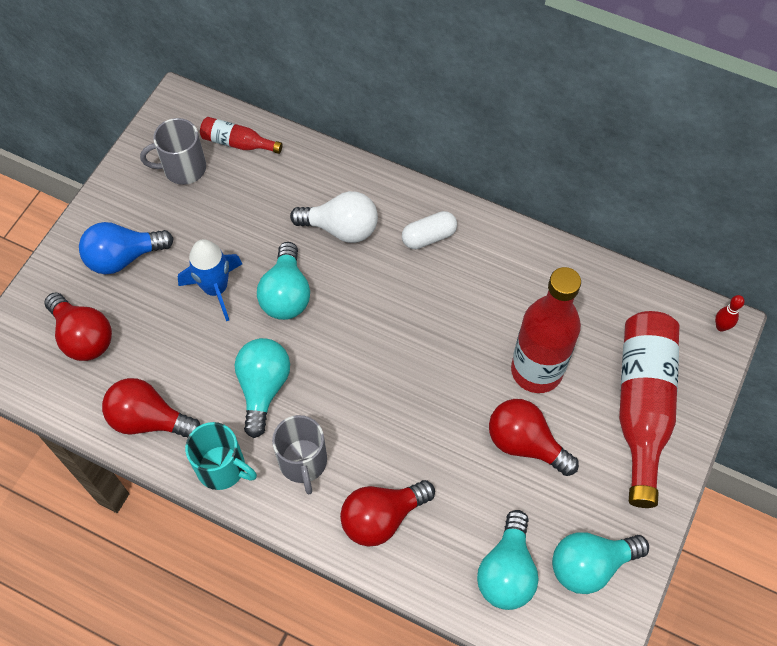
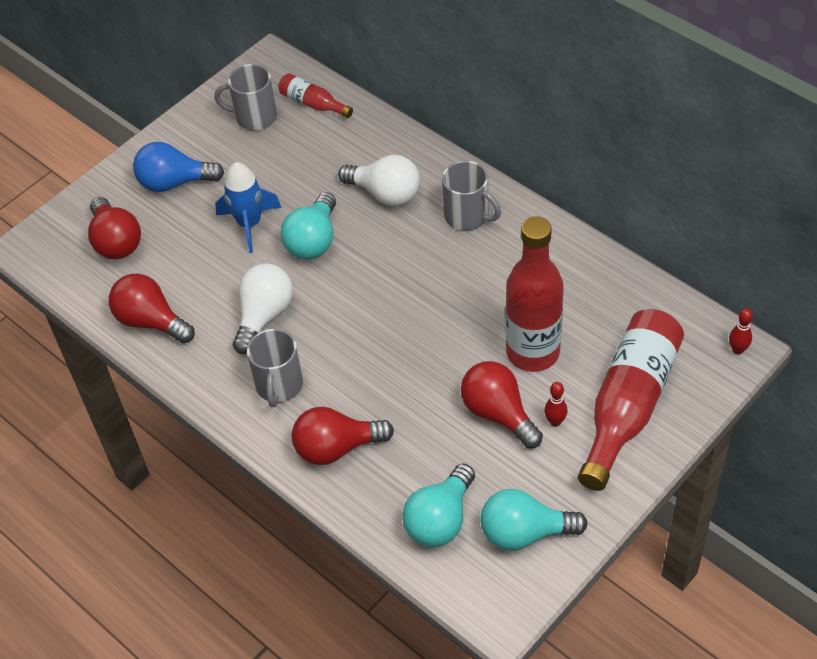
camera: 20 degrees right, 10 degrees down
(222, 468) = (203, 375): turquoise mug -> none
(263, 388) = (264, 315): turquoise light bulb -> white light bulb
(429, 237) = (468, 216): white capsule -> grey mug
(580, 440) = (555, 422): none -> red bowling pin

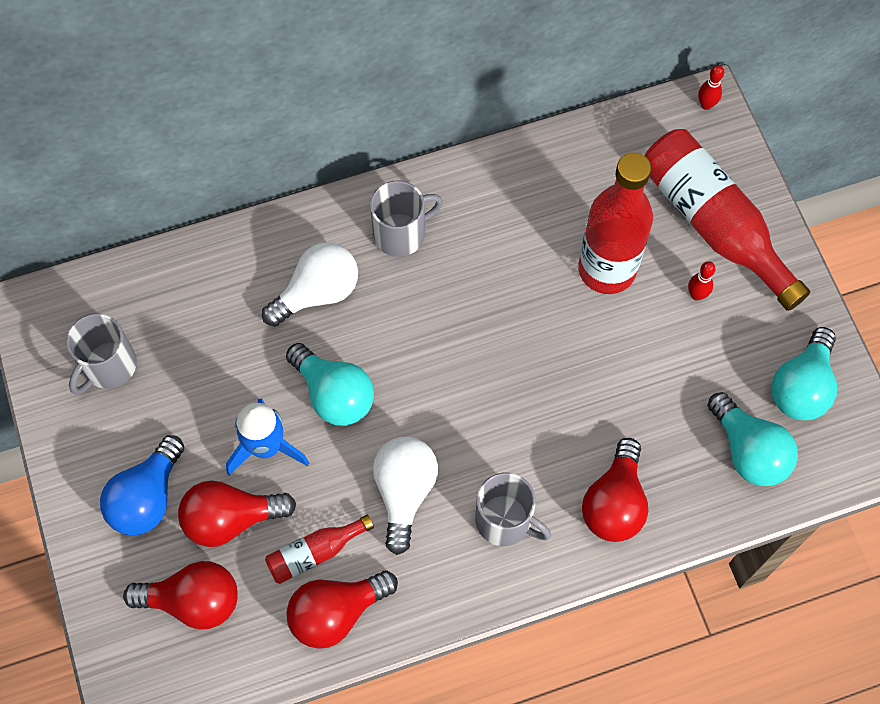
camera: 65 degrees left, 15 degrees up
(264, 315) = (404, 492): white light bulb -> white light bulb turned 45 degrees clockwise
(313, 104) = (134, 297): red bottle -> red bottle (315, 552)
(498, 413) = (659, 337): red light bulb -> red light bulb (231, 519)

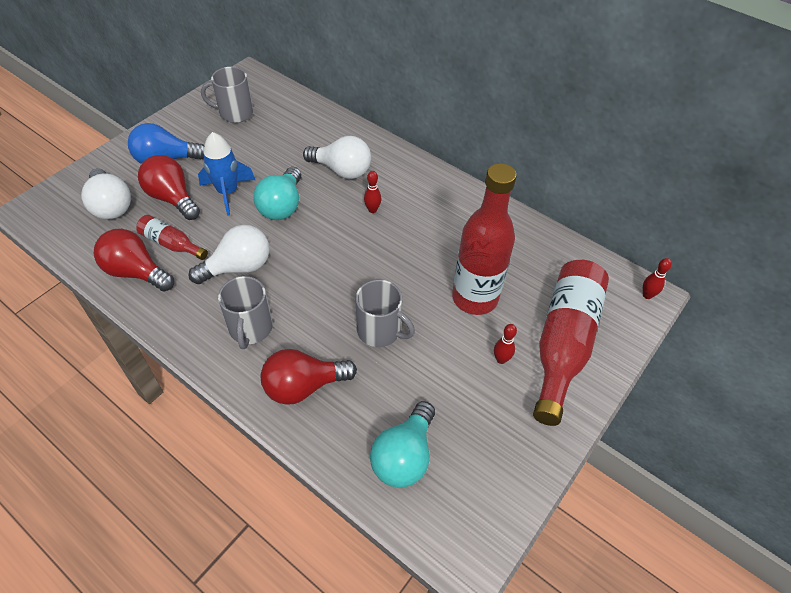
camera: 55 degrees right, 15 degrees down
(193, 601) = (111, 206): red light bulb -> white light bulb
(401, 233) = (410, 188): grey mug -> grey mug (380, 331)
(409, 296) = (372, 210): none -> red bowling pin
(801, 387) = (485, 468): turquoise light bulb -> none

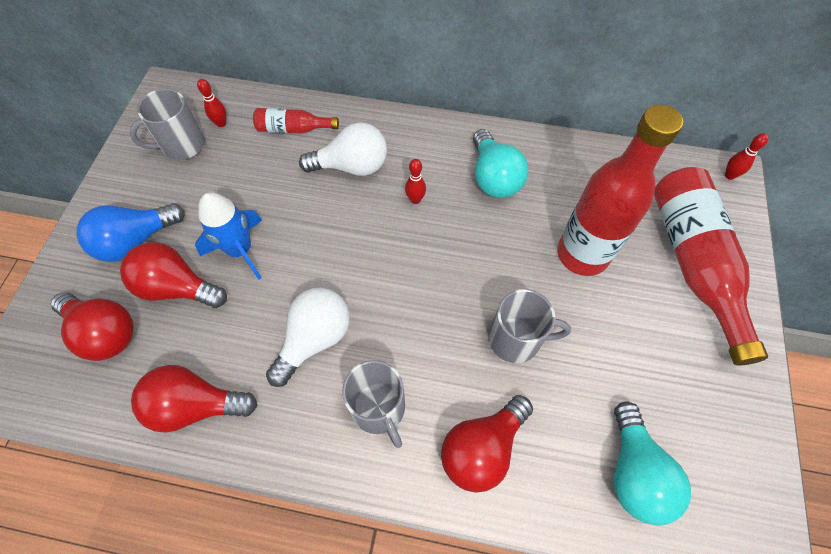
camera: 25 degrees left, 10 degrees up
(111, 206) = (105, 333): white light bulb -> red light bulb
(171, 244) = (216, 347): red bottle -> red bottle (293, 129)
(282, 206) = (314, 239): turquoise light bulb -> turquoise light bulb (493, 178)
(501, 359) = (650, 311): red bowling pin -> red bowling pin (221, 123)

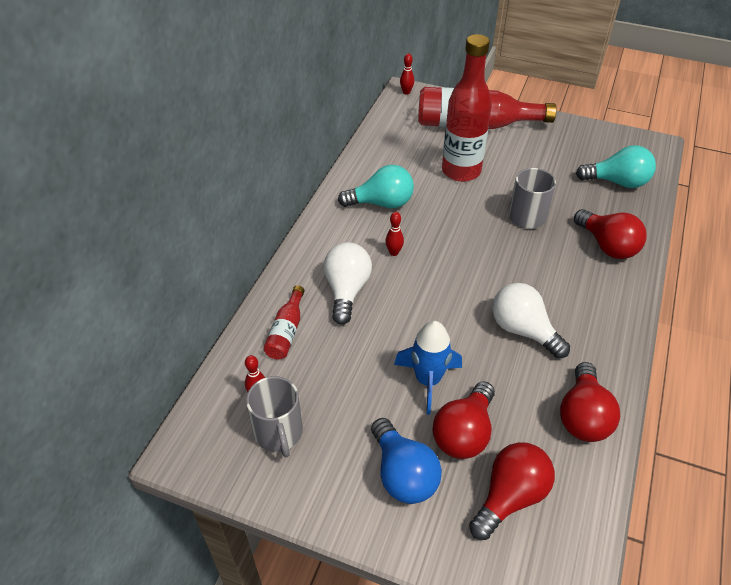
camera: 80 degrees left, 15 degrees down
(379, 409) = (581, 296): grey mug -> none

